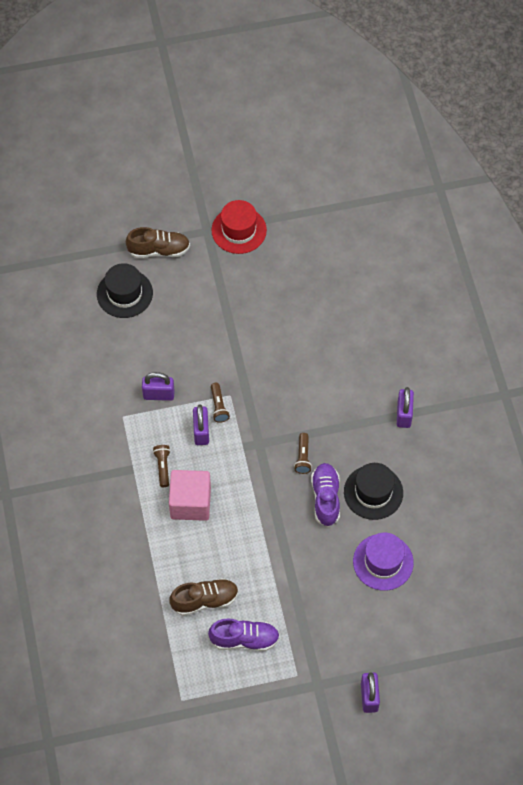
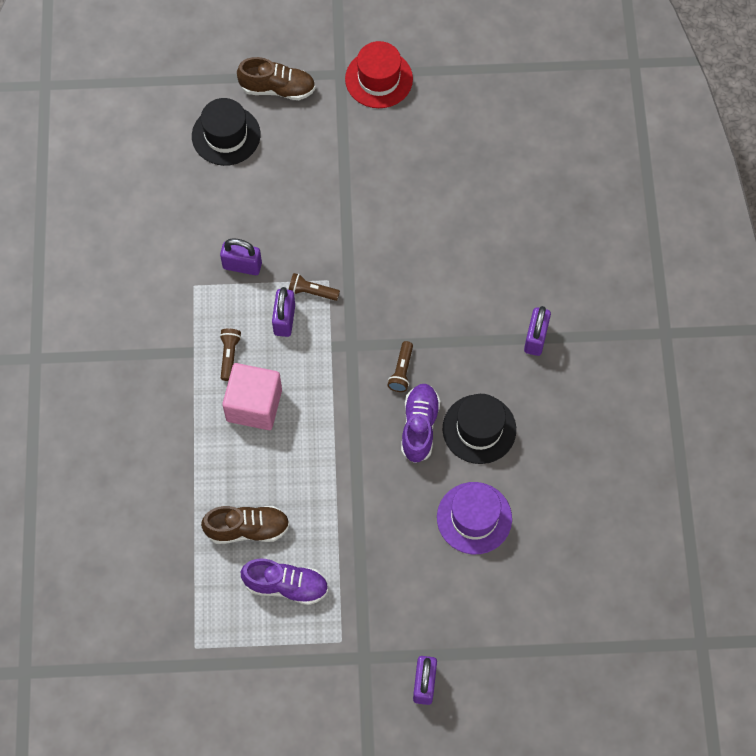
camera: 10 degrees right, 5 degrees up
(219, 406) = (312, 292): brown flashlight -> brown flashlight turned 105 degrees clockwise

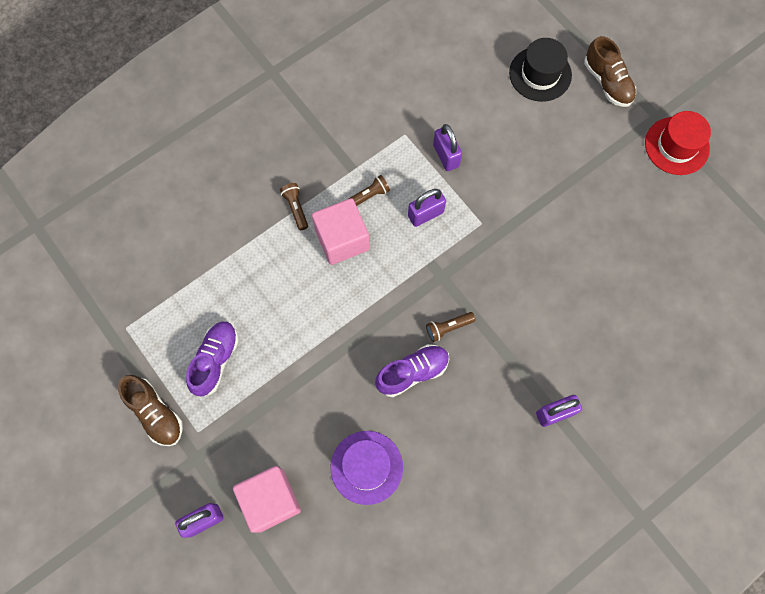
camera: 55 degrees right, 5 degrees up
(247, 529) = (241, 302): brown shoe -> brown shoe (155, 413)
(286, 585) = (215, 360): purple shoe -> purple shoe turned 135 degrees counterclockwise
(312, 292) = (463, 218): brown flashlight -> brown flashlight (295, 208)
(446, 616) = (270, 500): none -> pink cube
(479, 429) = (444, 420): black hat -> none

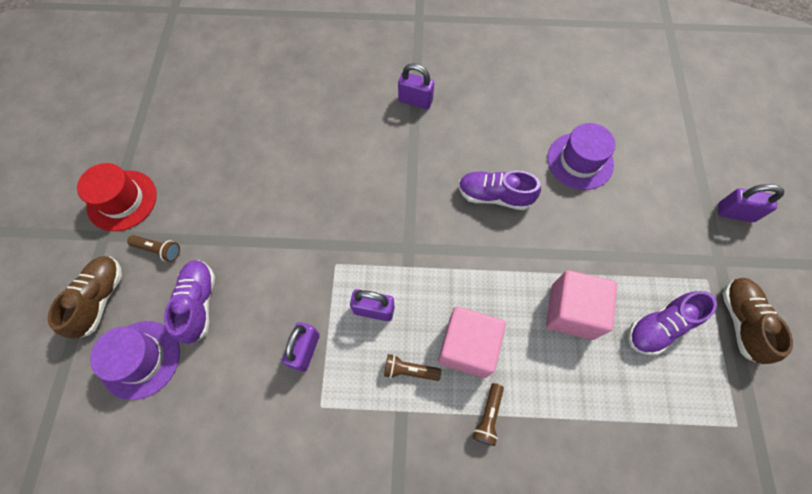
camera: 140 degrees left, 5 degrees down
(270, 500) = (671, 190): pink cube -> pink cube (571, 311)
(448, 328) = (439, 206): brown flashlight -> brown flashlight (159, 250)
(540, 74) = (140, 359): black hat -> purple hat
(543, 128) = (198, 303): none -> purple shoe

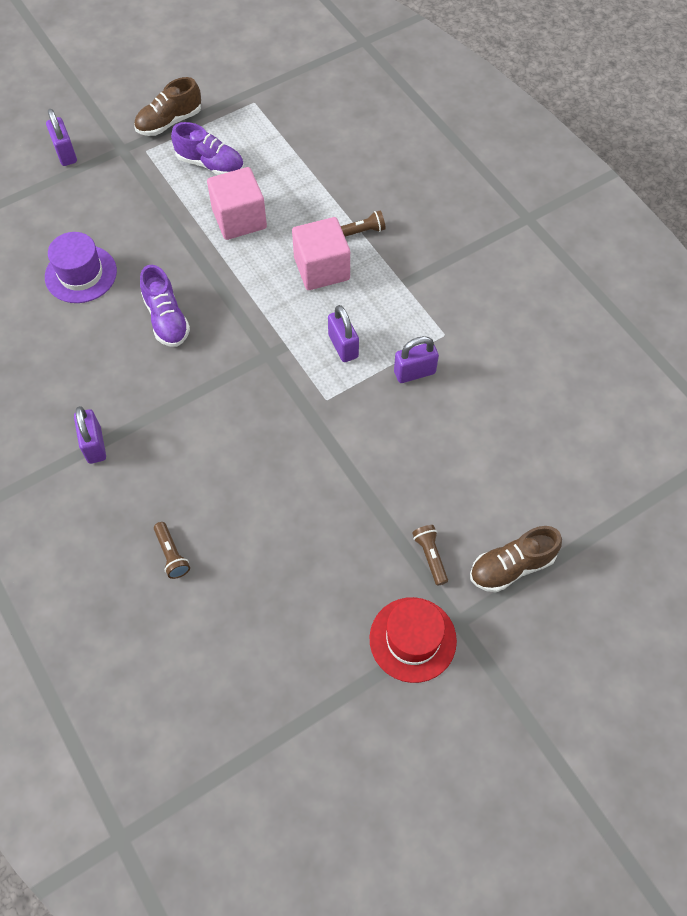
camera: 125 degrees left, 5 degrees down
(140, 359) = (524, 486): purple hat -> none
(198, 303) = (446, 480): purple shoe -> none
(409, 370) = (370, 295): brown flashlight -> brown flashlight (172, 554)

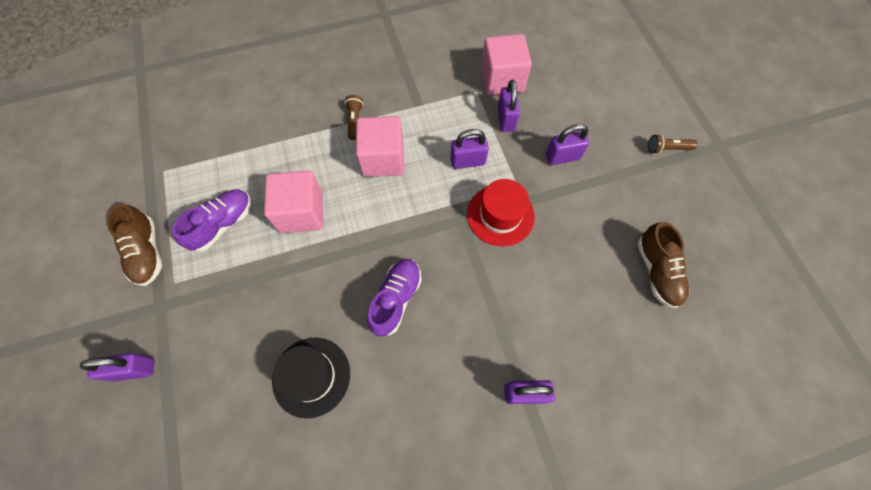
camera: 75 degrees left, 5 degrees up
(81, 274) = (311, 376): purple hat -> black hat
(166, 319) = (396, 299): purple shoe -> purple shoe turned 60 degrees counterclockwise
(172, 554) = (649, 339): brown flashlight -> none
(379, 439) = (562, 157): none -> purple padlock
(412, 639) = (733, 176): red hat -> red hat (500, 215)
(473, 358) = (502, 79): none -> pink cube
(511, 566) = (679, 103): brown shoe -> brown shoe (657, 271)

